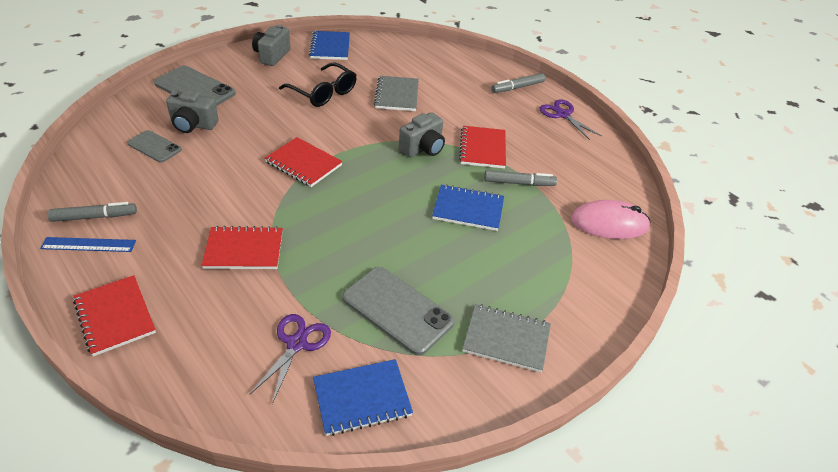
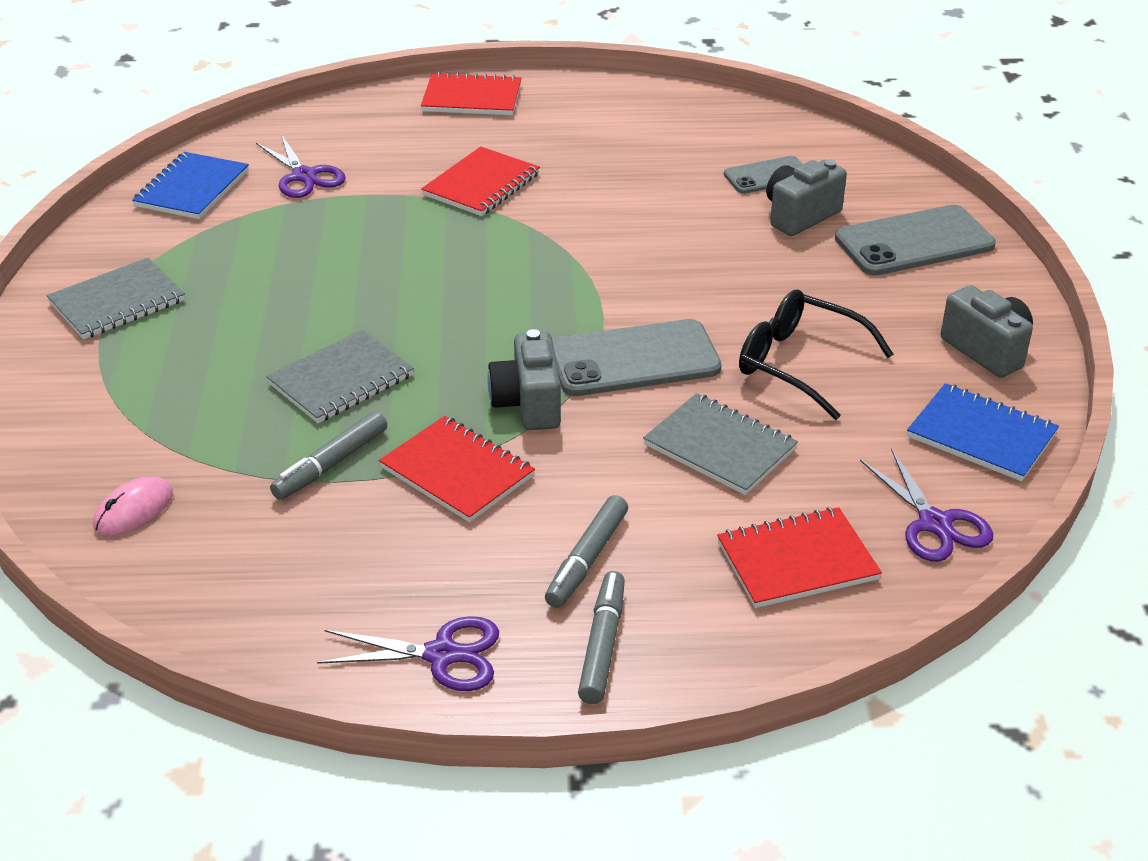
camera: 130 degrees right, 5 degrees down
(88, 245) = (601, 103): blue ruler -> none
(94, 217) = (649, 114): grey marker -> grey marker (587, 560)
(303, 164) = (607, 276): red notebook -> red notebook (797, 561)
(323, 93) = (799, 363): black glasses -> black glasses turned 45 degrees clockwise
(388, 46) = (934, 523): none -> purple scissors
(397, 310) = (259, 249): grey phone -> grey phone (634, 359)
(468, 209) = (341, 380): blue notebook -> grey notebook
(609, 223) = (134, 510): pink mouse -> pink mouse, size x0.59

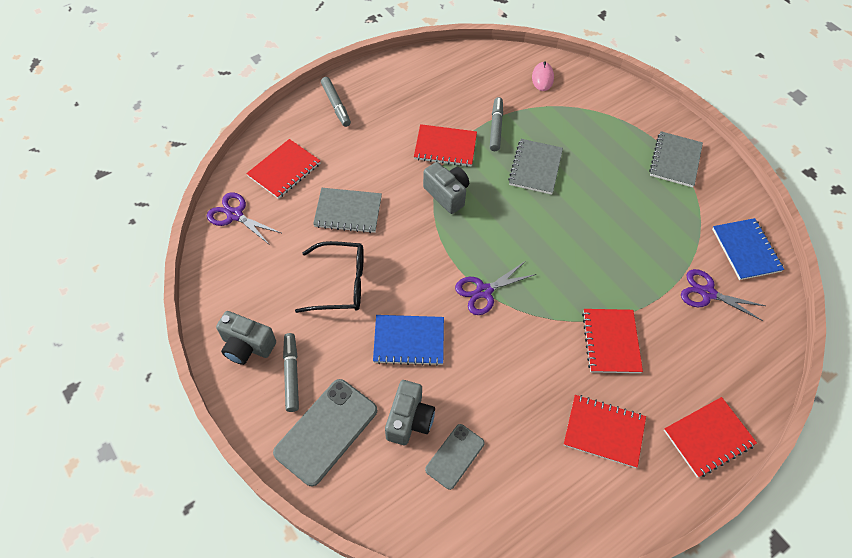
camera: 145 degrees right, 20 degrees up
(441, 654) = (387, 78): purple scissors -> purple scissors (484, 291)
(578, 136) = (604, 431): none -> red notebook
(587, 560) = (365, 133): grey marker -> grey marker (291, 374)
(634, 359) = (421, 245): grey phone -> none
(981, 435) = (230, 279): blue notebook -> blue notebook (409, 341)

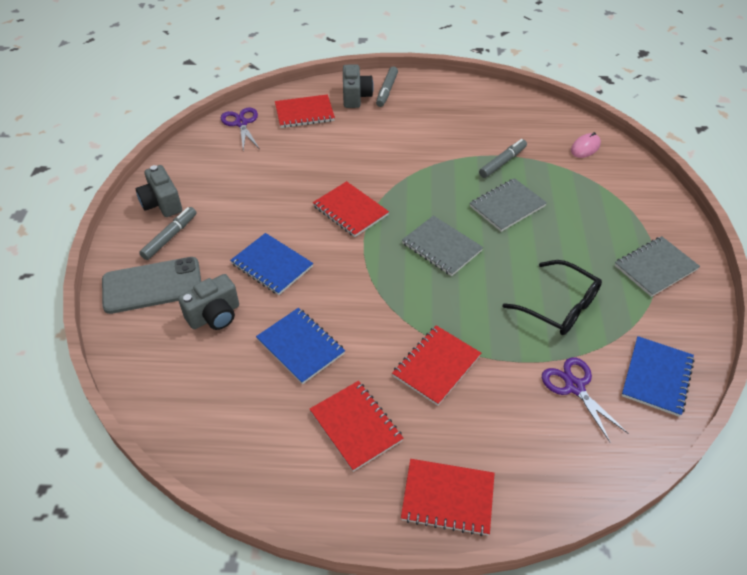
camera: 40 degrees right, 10 degrees down
(341, 283) = (265, 201): black glasses -> black glasses (559, 306)
(348, 212) = (321, 160): grey notebook -> grey notebook (441, 247)
(445, 147) = (443, 156): red notebook -> red notebook (350, 211)
(447, 194) = (409, 187): grey camera -> grey camera (356, 97)
(455, 456) = (219, 361): grey phone -> none
(484, 291) = (366, 267): purple scissors -> none
(503, 397) = (300, 346): none -> blue notebook

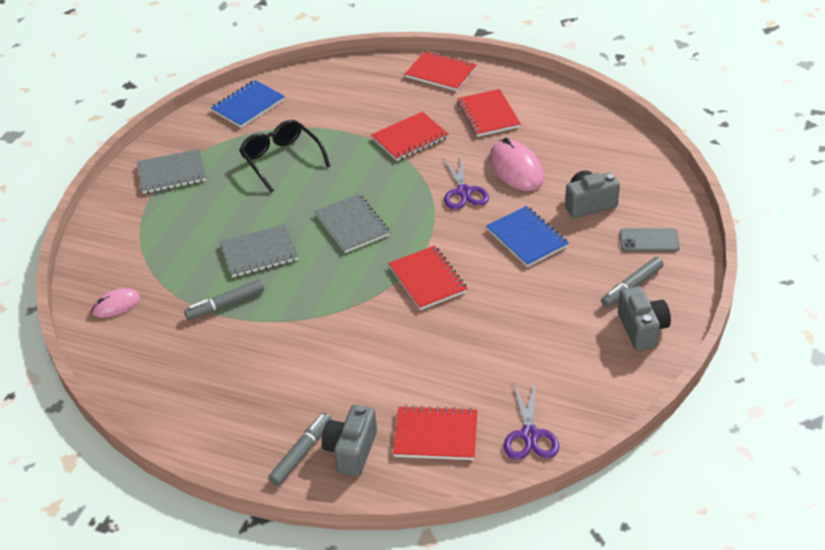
camera: 160 degrees left, 5 degrees down
(152, 285) = (649, 240): grey phone -> grey phone, size x0.59
(300, 346) = (516, 169): blue notebook -> pink mouse
(574, 387) = (313, 110): purple scissors -> purple scissors (463, 192)

